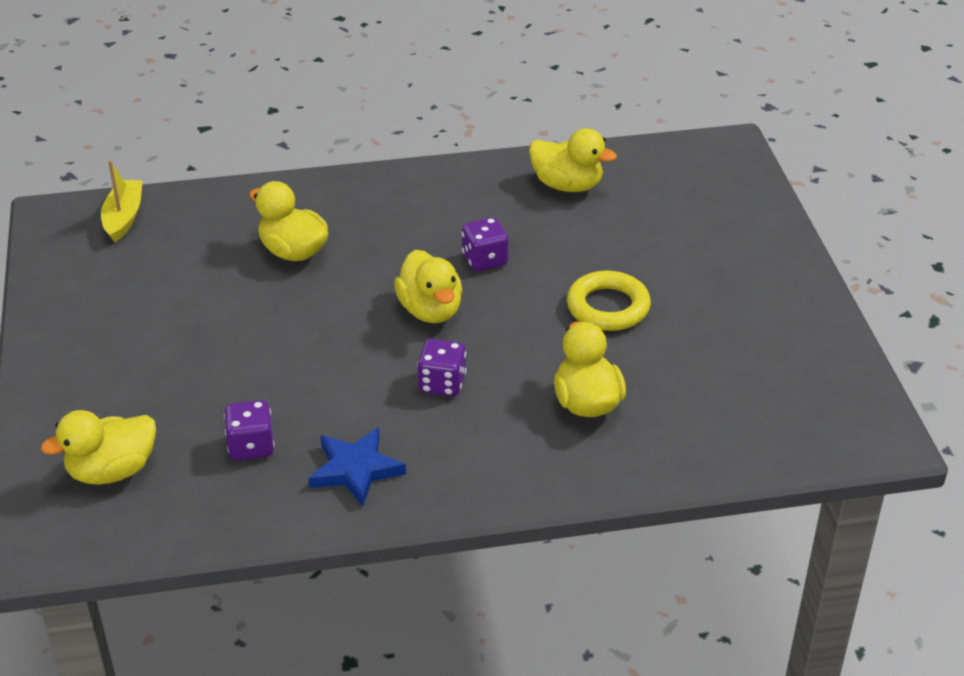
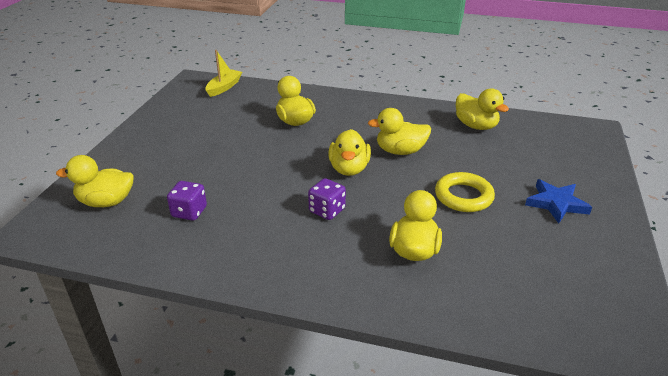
camera: 25 degrees right, 5 degrees down
(355, 469) = (237, 244): blue star -> blue star (556, 203)
(484, 260) = (400, 151): purple dice -> yellow duck

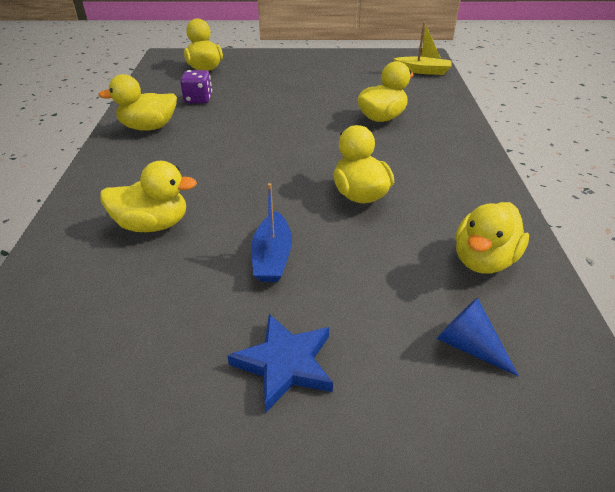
camera: 75 degrees right, 5 degrees up
(327, 210) = (215, 161): purple dice -> none
(349, 169) = (300, 164): yellow duck -> yellow duck (148, 127)
(463, 196) = (272, 257): yellow ring -> blue boat
(540, 146) = (468, 346): none -> blue cone

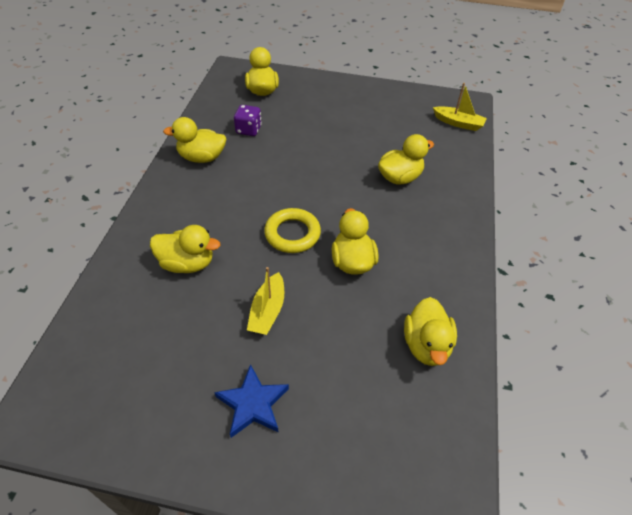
camera: 10 degrees right, 10 degrees up
(272, 257) = (267, 311): blue boat -> yellow boat
(278, 179) = (292, 234): none -> yellow ring
(468, 346) = (384, 417): blue cone -> none
(483, 260) = (426, 345): yellow duck -> yellow duck turned 45 degrees counterclockwise

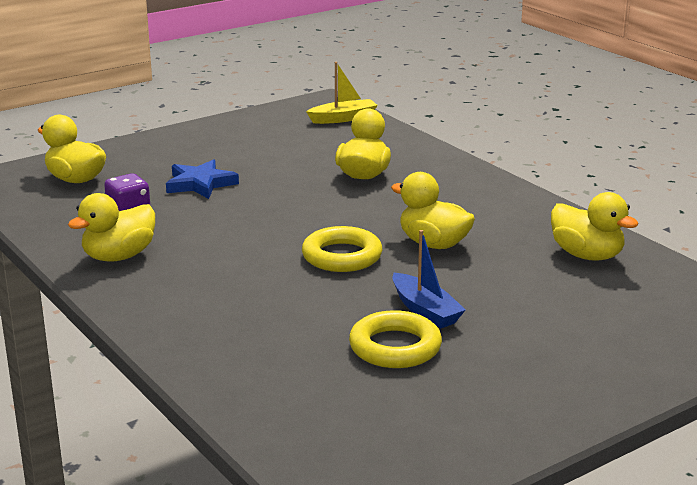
camera: 45 degrees left, 25 degrees down
(187, 263) = (279, 328): yellow duck -> none
(212, 325) = (395, 347): none -> yellow ring
(253, 404) = (530, 363): blue star -> blue star (200, 184)
(267, 311) = (425, 310): yellow boat -> blue boat

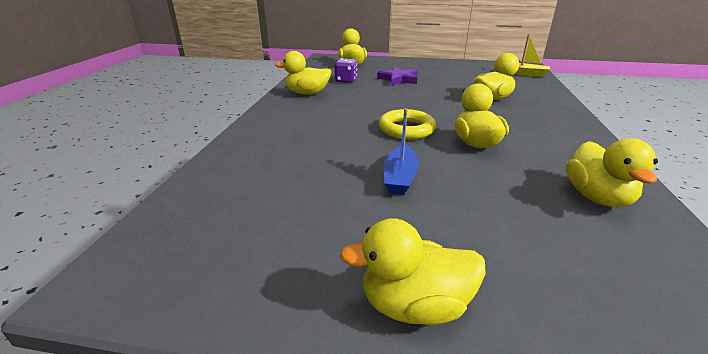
camera: 45 degrees right, 5 degrees up
(200, 184) = (399, 79): blue star -> purple star
(395, 347) = (339, 189): yellow ring -> none
(578, 388) = (414, 305): none -> yellow duck

